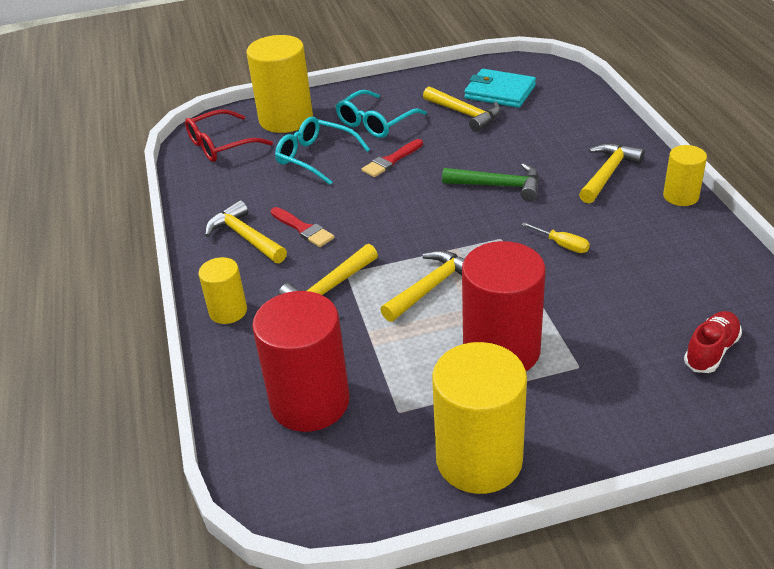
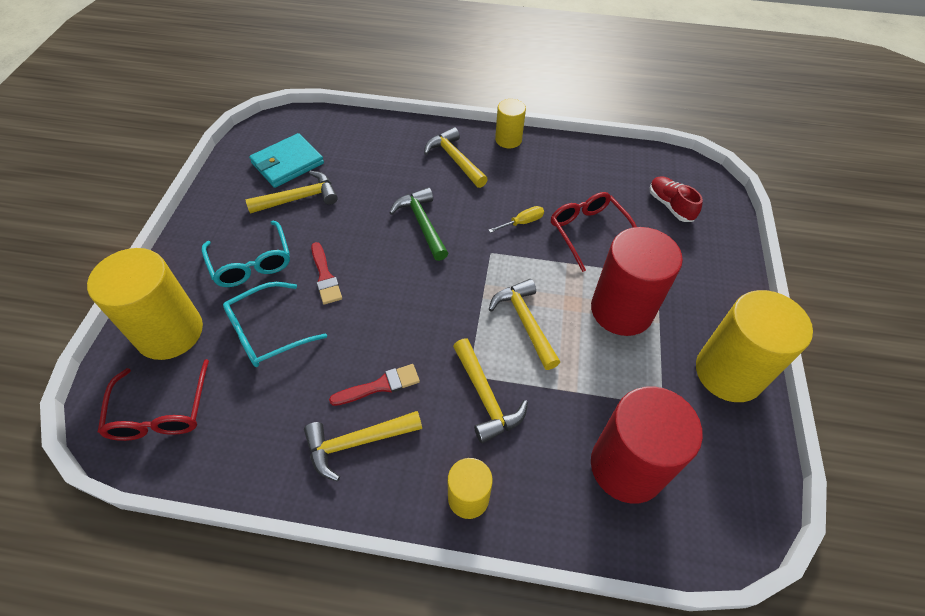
camera: 70 degrees left, 15 degrees up
(499, 186) = (422, 223): green hammer -> green hammer turned 60 degrees counterclockwise
(595, 295) = (588, 231): none -> red glasses

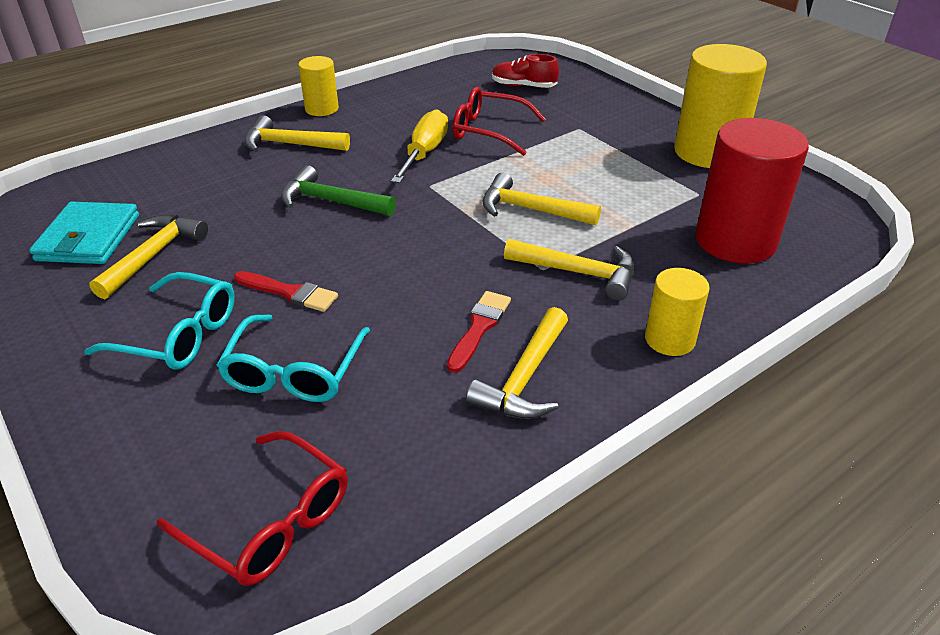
camera: 45 degrees left, 15 degrees down
(170, 332) = (163, 454): yellow cylinder -> none
(522, 222) = (424, 153): yellow screwdriver -> yellow screwdriver, size x1.78
(621, 310) = (588, 161): red cylinder -> none

